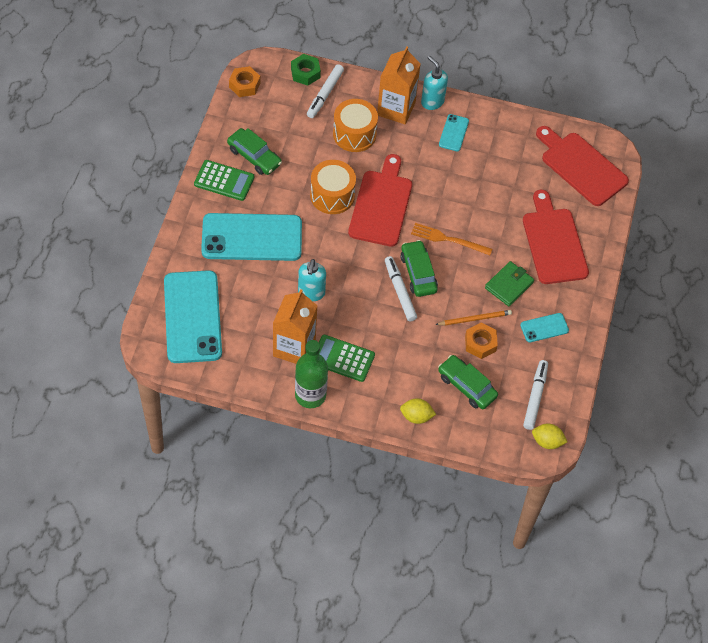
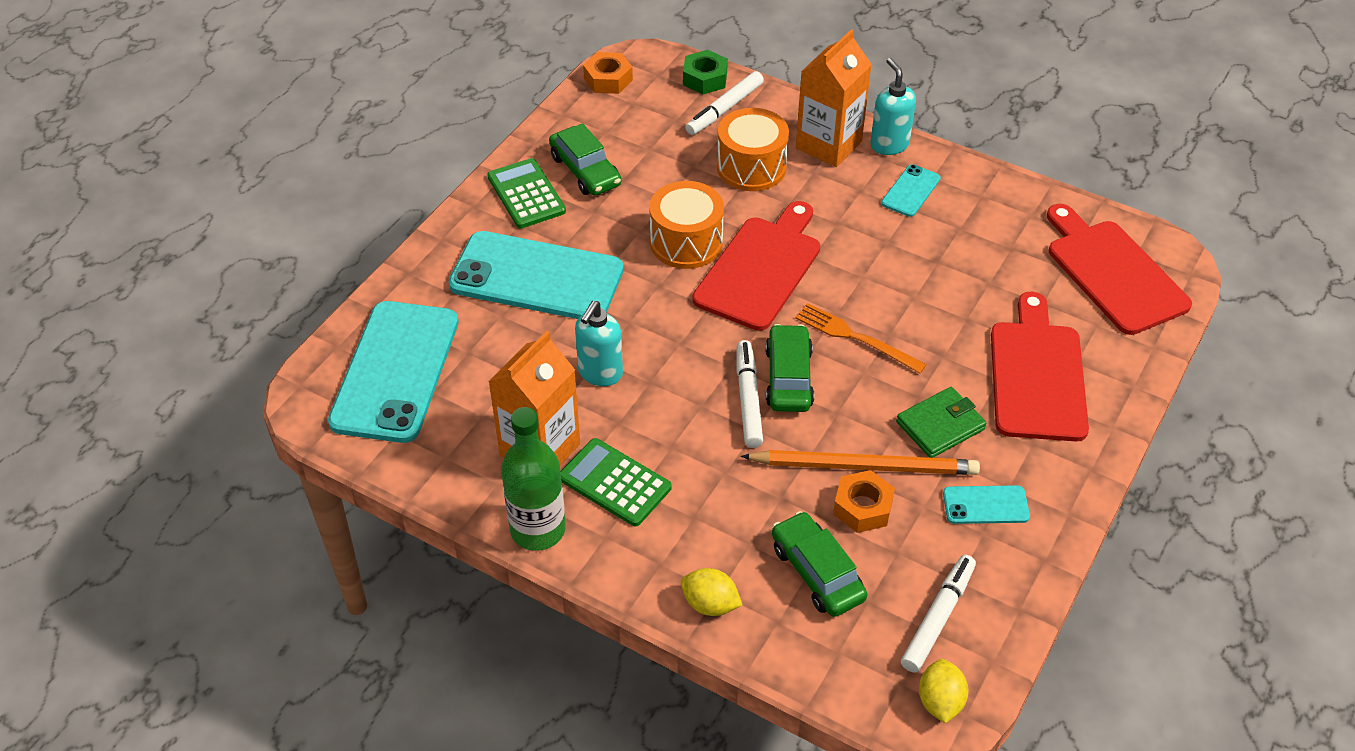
camera: 20 degrees right, 10 degrees down
(224, 181) = (526, 194): green calculator -> green calculator turned 150 degrees counterclockwise
(475, 319) = (864, 466): orange pencil -> orange pencil, size x1.69
(547, 442) = (940, 702): yellow lemon -> yellow lemon turned 60 degrees clockwise

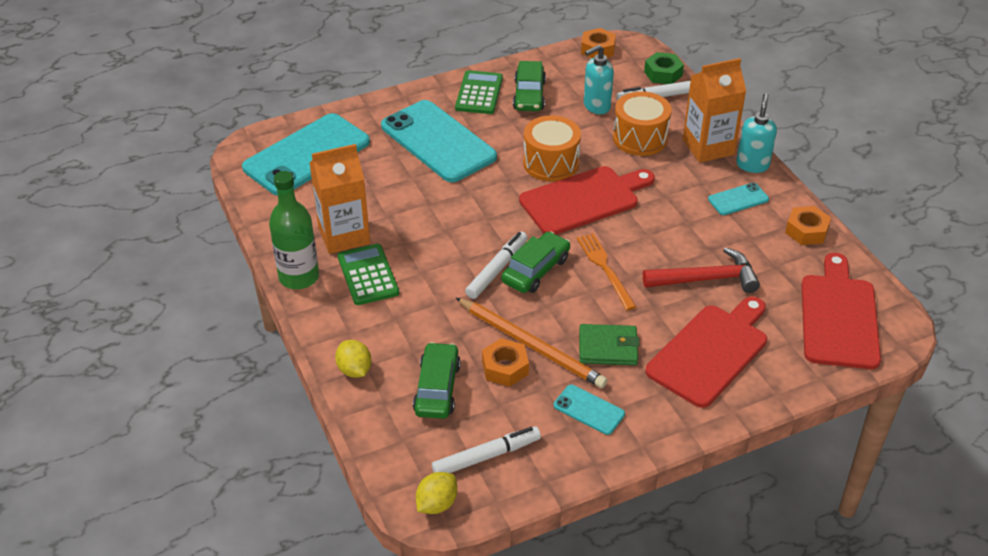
camera: 35 degrees right, 5 degrees down
(600, 373) = (421, 211): turquoise soap dispenser -> turquoise soap dispenser (596, 106)
(961, 296) = (706, 279): none -> red hammer
(1003, 194) = (806, 231): none -> orange nut

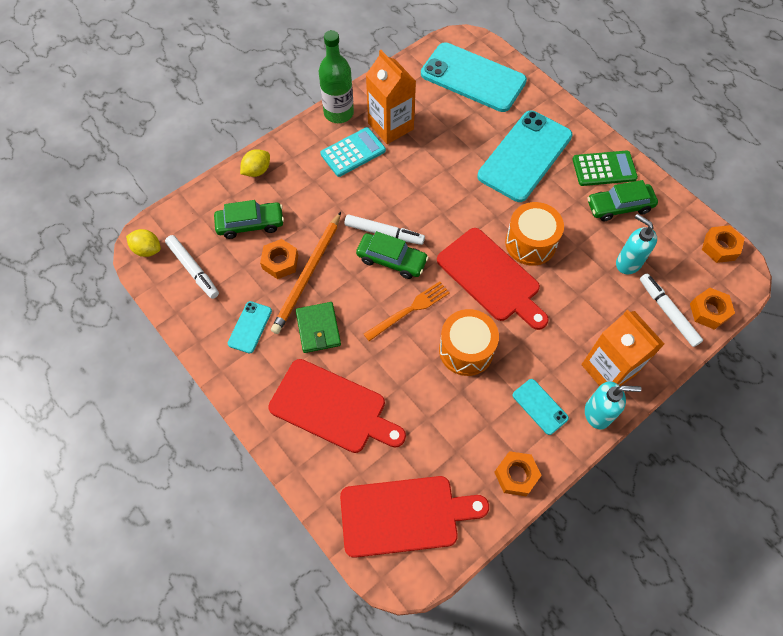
camera: 75 degrees right, 20 degrees up
(368, 275) = (353, 152): green calculator -> turquoise calculator
(640, 138) = (596, 307): orange drum -> orange drum (466, 350)
(663, 74) = (709, 311): green nut -> orange nut
(706, 279) = (421, 393): red hammer -> none

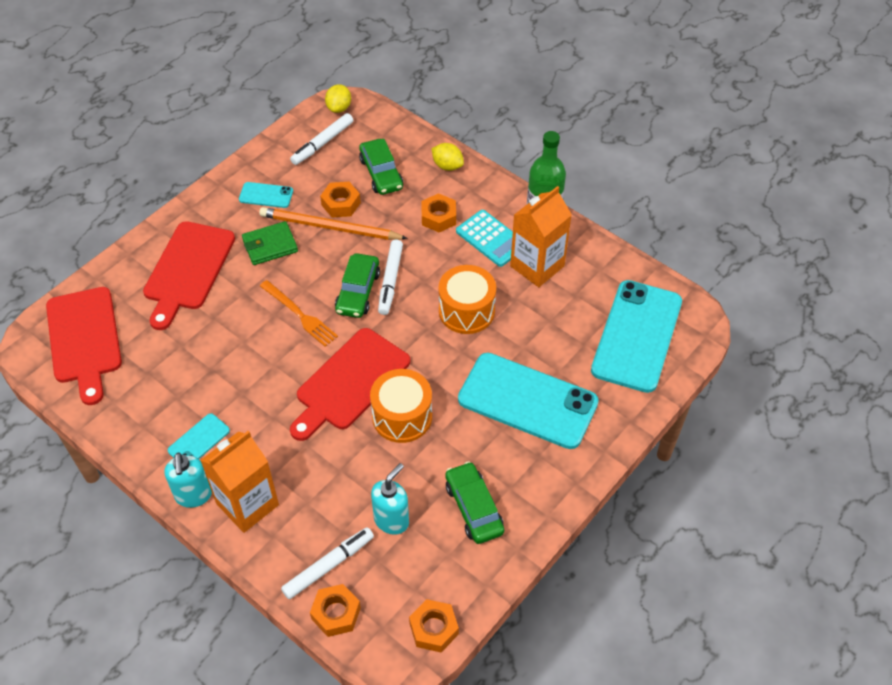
camera: 80 degrees right, 10 degrees down
(466, 350) = (258, 369): orange drum -> orange drum (466, 311)
(516, 475) = (124, 425): orange nut -> orange nut (438, 217)
(604, 169) = (529, 488): green calculator -> none

